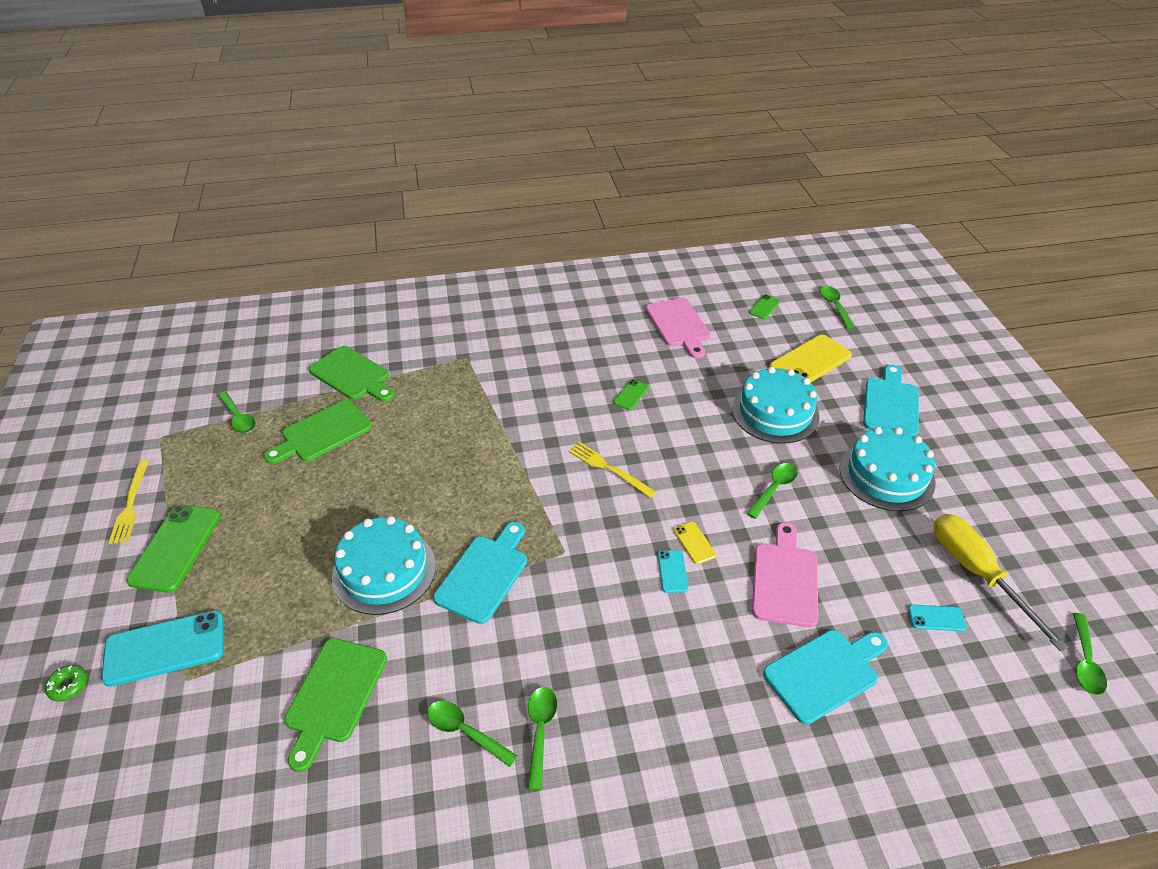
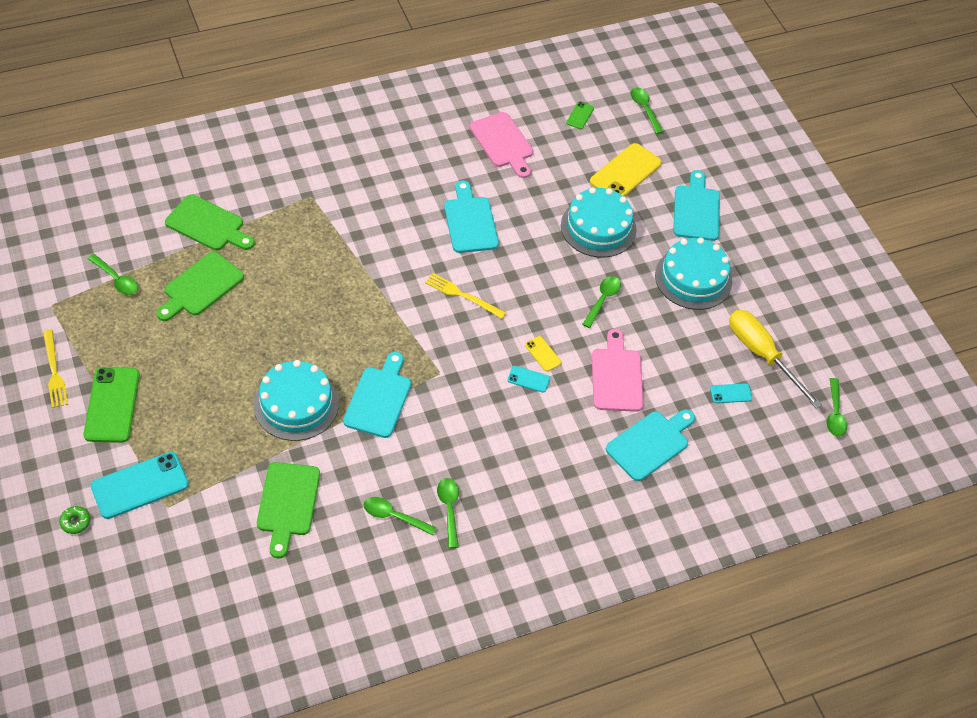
camera: 15 degrees left, 10 degrees up
(631, 395) = (470, 221): green phone -> turquoise cutting board
(672, 571) = (528, 379): turquoise phone -> turquoise phone turned 60 degrees counterclockwise

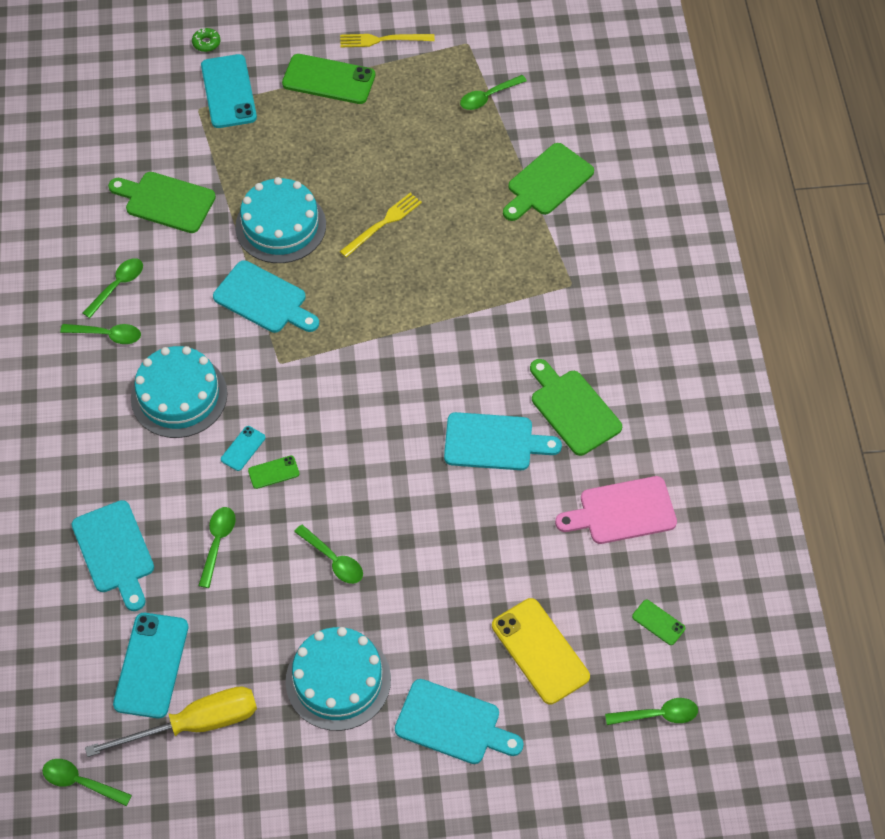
camera: 110 degrees right, 5 degrees up
(201, 287) = (460, 165): green cutting board -> green cutting board (573, 409)
(462, 295) = (381, 409): yellow fork -> yellow fork (383, 224)
(543, 354) = (273, 472): yellow phone -> green phone
(598, 227) = (450, 588): turquoise cake -> turquoise cake (179, 396)
(616, 376) = (217, 543): pink cutting board -> green spoon
(730, 393) = (151, 665): turquoise phone -> turquoise phone, size x2.08

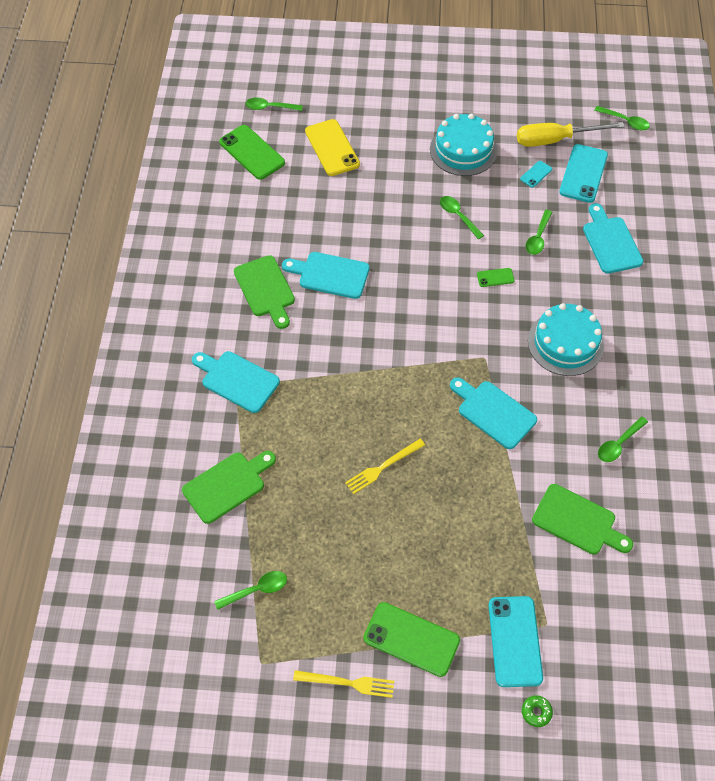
camera: 170 degrees left, 0 degrees up
(107, 335) = (625, 401): green spoon -> none
(243, 448) = (517, 297): turquoise phone -> turquoise phone (536, 174)
(280, 226) = (474, 479): turquoise cake -> none
(453, 724) = (395, 119): turquoise cutting board -> turquoise cutting board (237, 380)
(622, 511) = (253, 217): pink cutting board -> none
(658, 622) = (252, 152): green phone -> green phone, size x2.08

